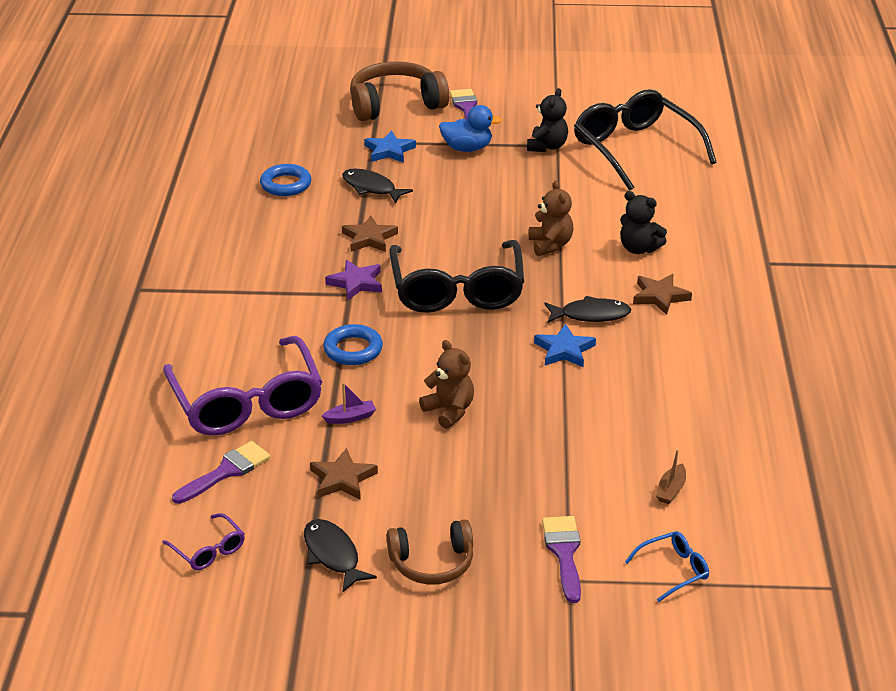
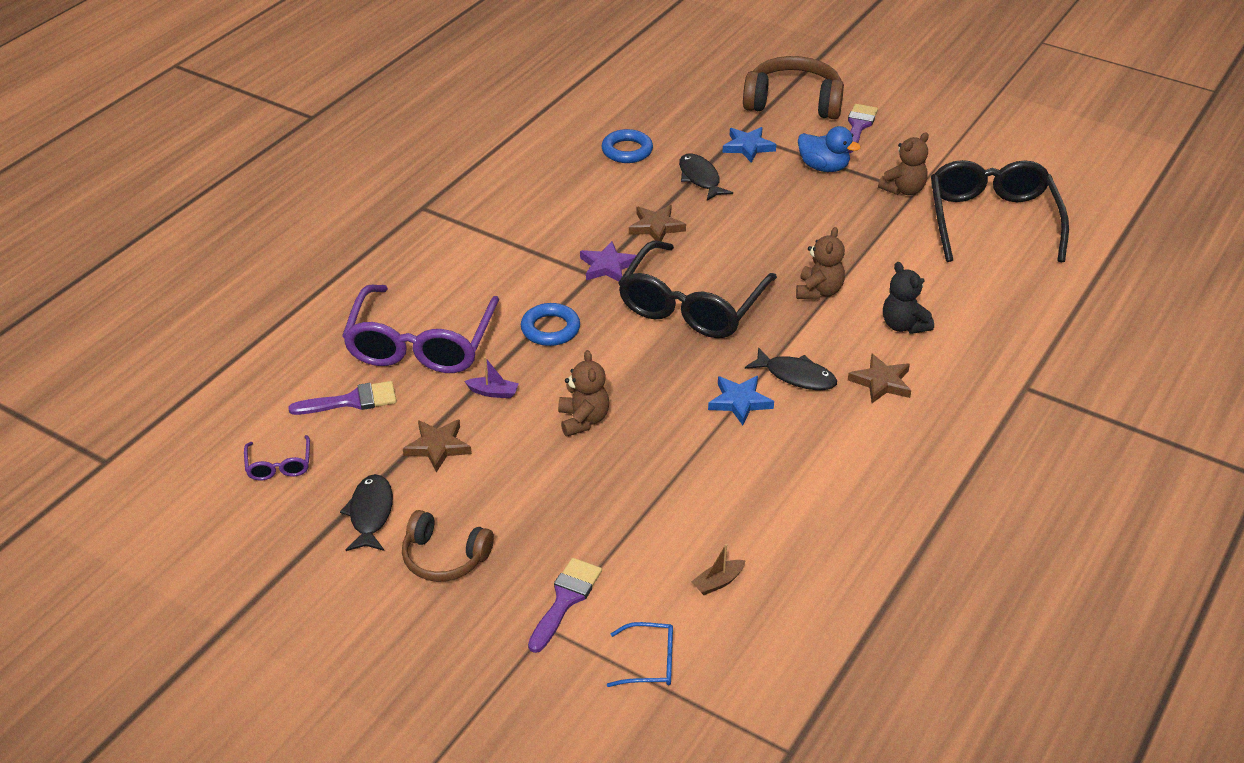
camera: 30 degrees right, 5 degrees up
(547, 146) = (903, 190): black teddy bear -> brown teddy bear

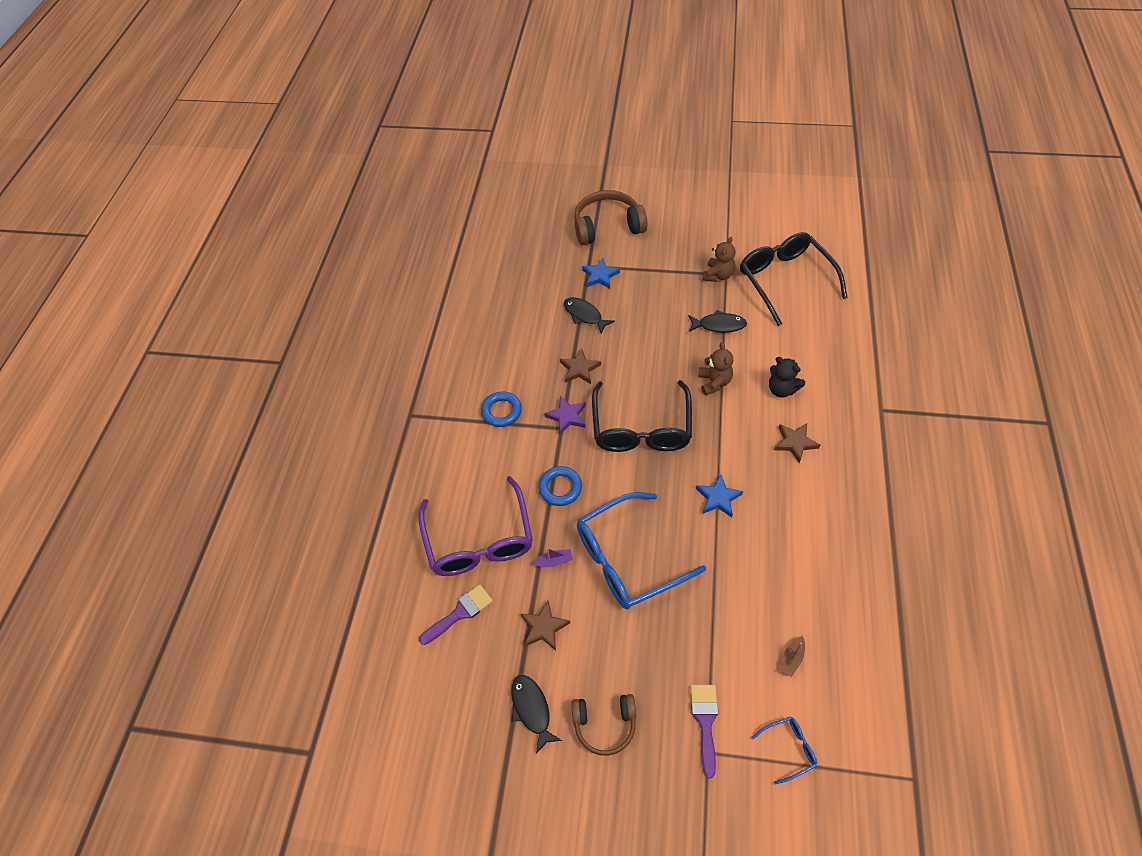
camera: 20 degrees left, 15 degrees up
(279, 465) = (442, 696): purple glasses -> none
(583, 420) = (627, 559): brown teddy bear -> blue glasses
(627, 151) = (522, 309): blue ring -> blue ring (501, 411)
(796, 376) = (740, 460): black fish -> black fish (719, 325)
(823, 167) = (658, 275): blue duck -> none
(858, 126) = (660, 232): purple brush -> none

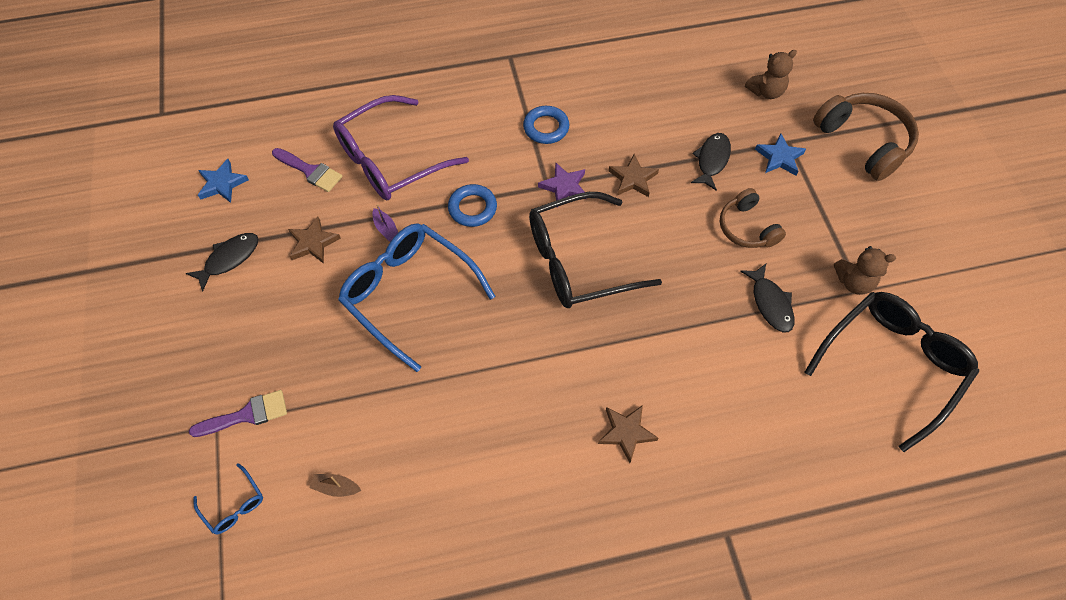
camera: 65 degrees right, 5 degrees up
(605, 724) = (227, 324): brown headphones -> brown headphones (747, 228)
(714, 382) = (677, 320): brown teddy bear -> brown teddy bear (766, 91)
(718, 498) = (515, 364): blue star -> blue star (222, 184)
(781, 389) = (702, 399): black teddy bear -> none

